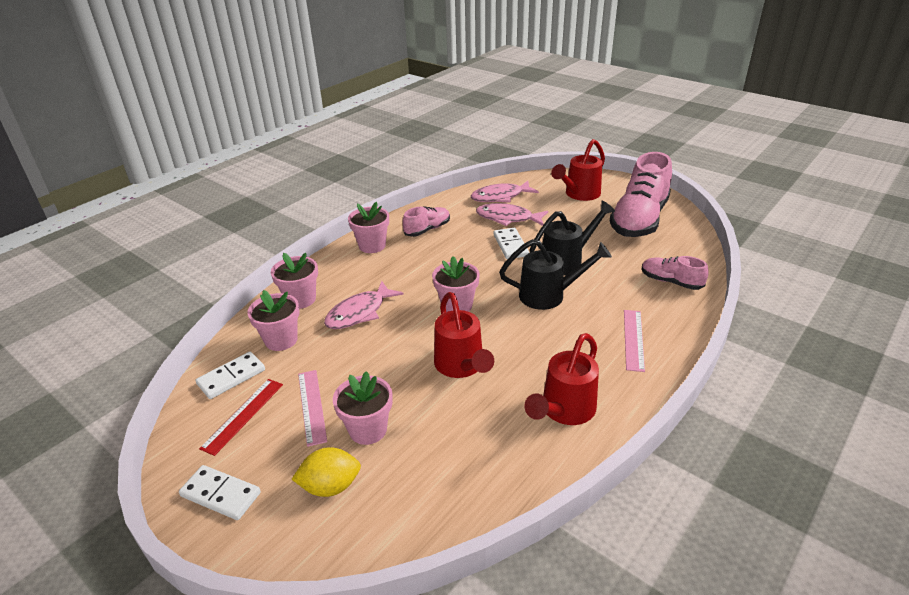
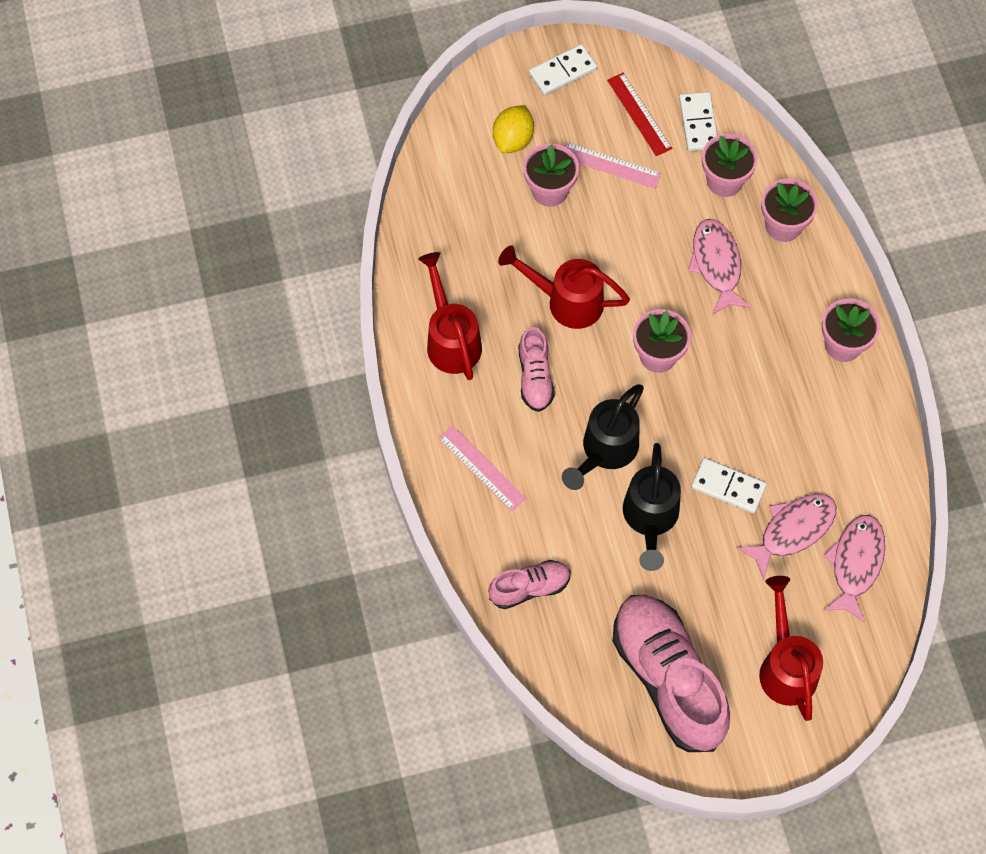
camera: 125 degrees right, 30 degrees up
(427, 229) = (836, 424): pink shoe -> pink shoe (535, 377)

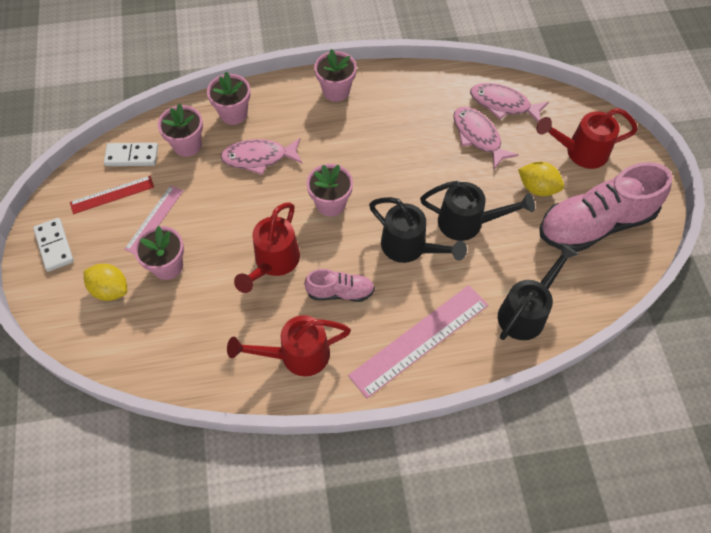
camera: 85 degrees left, 5 degrees down
(481, 468) = (419, 340): pink ruler -> pink ruler, size x1.74
(530, 588) = (526, 312): pink shoe -> black watering can
(716, 606) = (537, 188): none -> yellow lemon
(728, 487) = (443, 170): white domino -> none

